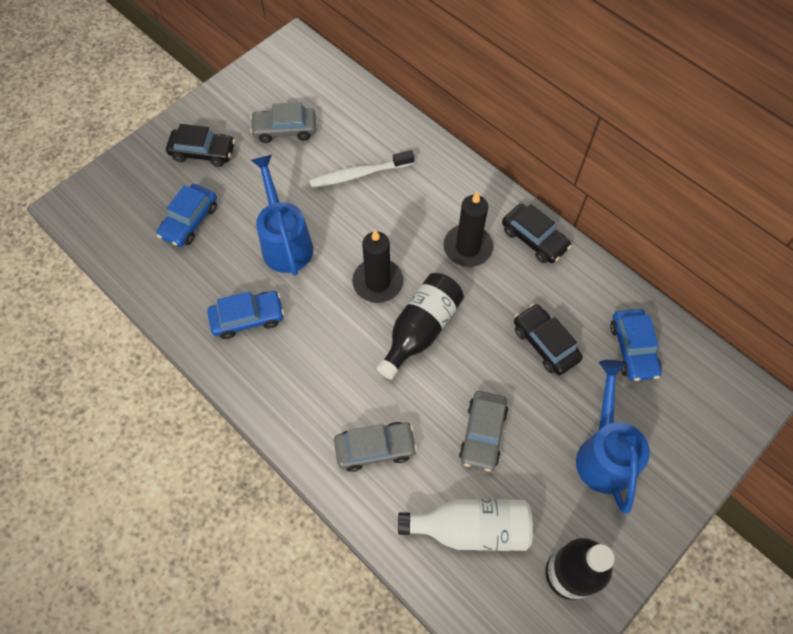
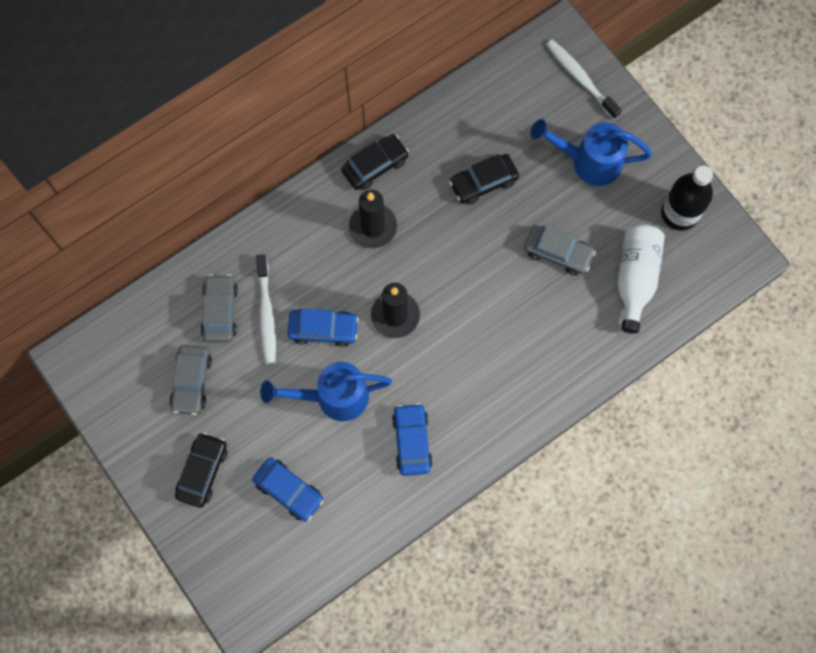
camera: 80 degrees left, 10 degrees up
(375, 448) = (557, 343): grey car -> grey car (220, 311)
(420, 330) = (451, 285): black bottle -> none
(633, 349) = (501, 112): blue car -> blue car (323, 329)
(705, 429) = (580, 78): none -> white toothbrush

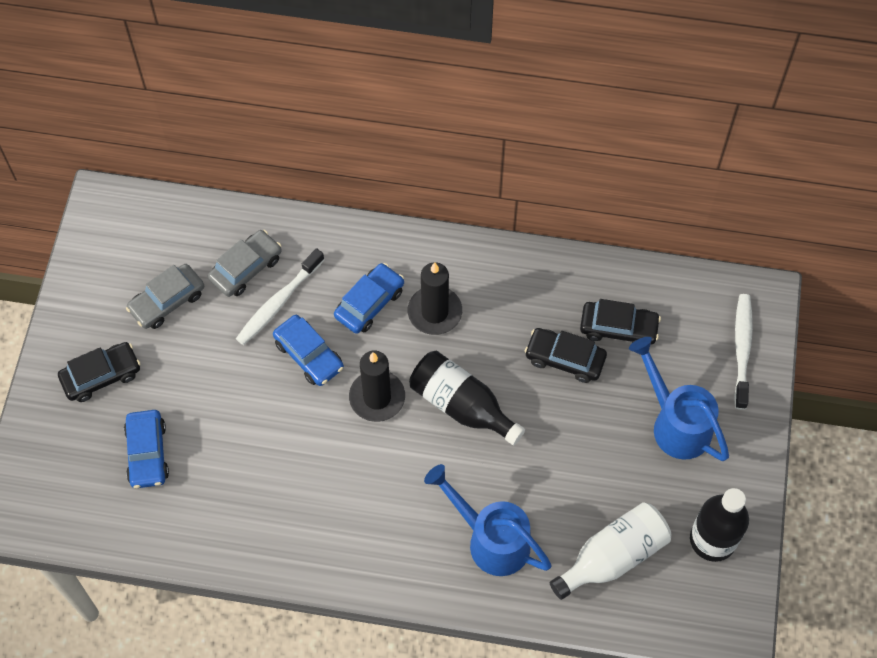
camera: 45 degrees right, 10 degrees down
(333, 397) = (259, 414): blue watering can -> blue watering can (491, 540)
(375, 165) = (488, 266): black car -> black car (618, 328)
(412, 441) = (282, 509): blue car -> blue car (369, 303)
(452, 271) = (461, 405): none -> black bottle
(558, 253) = (567, 473): grey car -> none

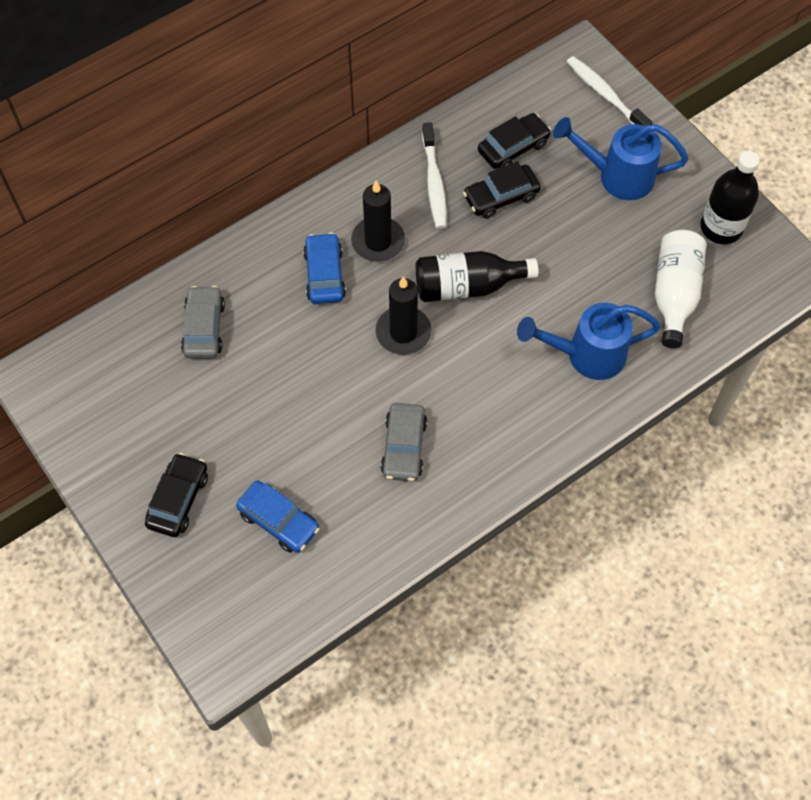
camera: 45 degrees left, 0 degrees up
(167, 301) = (169, 402): grey car -> grey car (404, 447)
(278, 302) = (256, 331): white toothbrush -> white toothbrush (434, 182)
(309, 355) = (321, 347): blue car -> none

